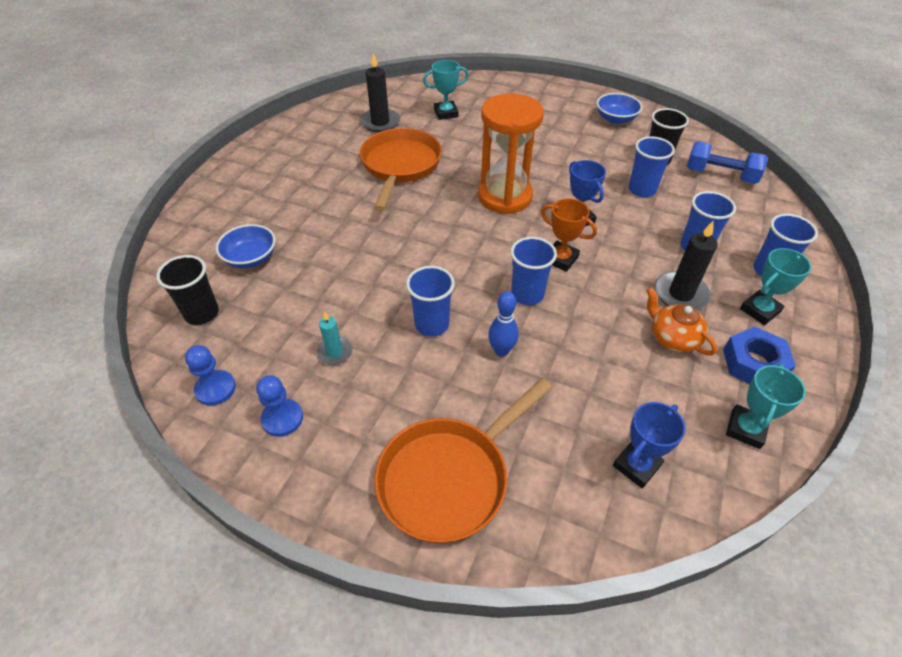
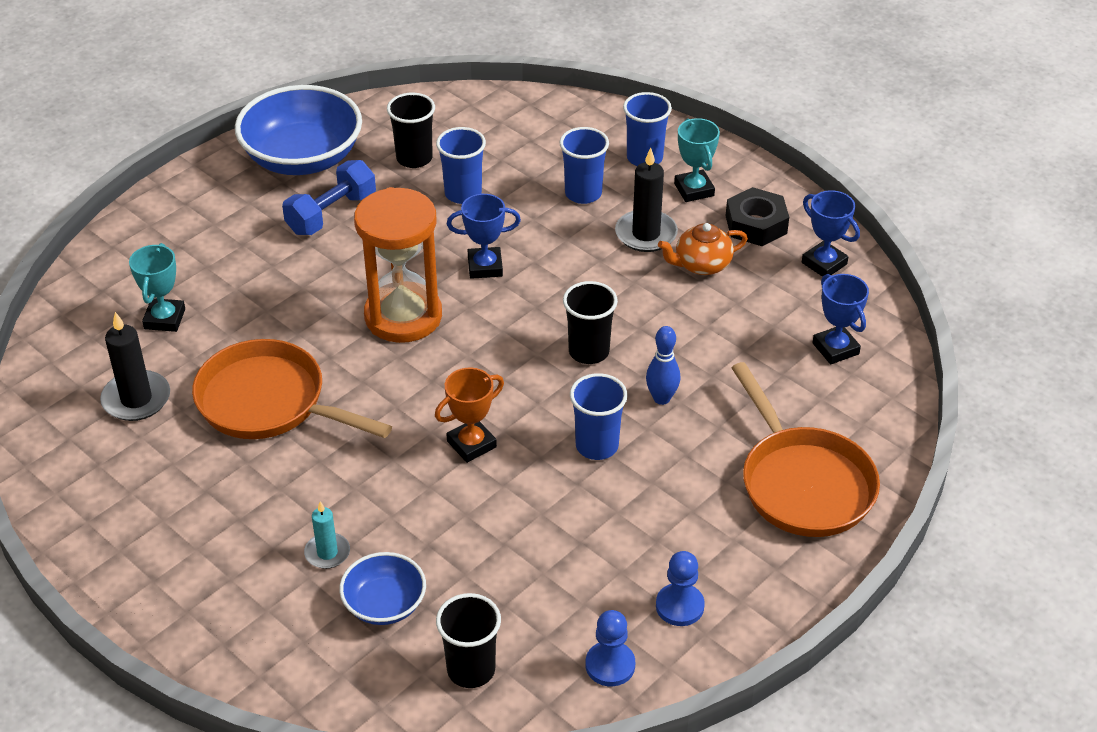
camera: 70 degrees left, 5 degrees down
(335, 352) = (601, 542): turquoise candle -> turquoise candle (327, 553)
(527, 294) = (589, 352): blue cup -> black cup
(561, 259) = (546, 305): orange trophy -> orange trophy (471, 444)
(615, 119) = (302, 158): blue bowl -> blue bowl, size x1.88
(720, 175) = (475, 121): blue dumbbell -> blue dumbbell (331, 214)
(745, 429) = (824, 263): turquoise trophy -> blue trophy
(754, 363) = (756, 224): blue nut -> black nut

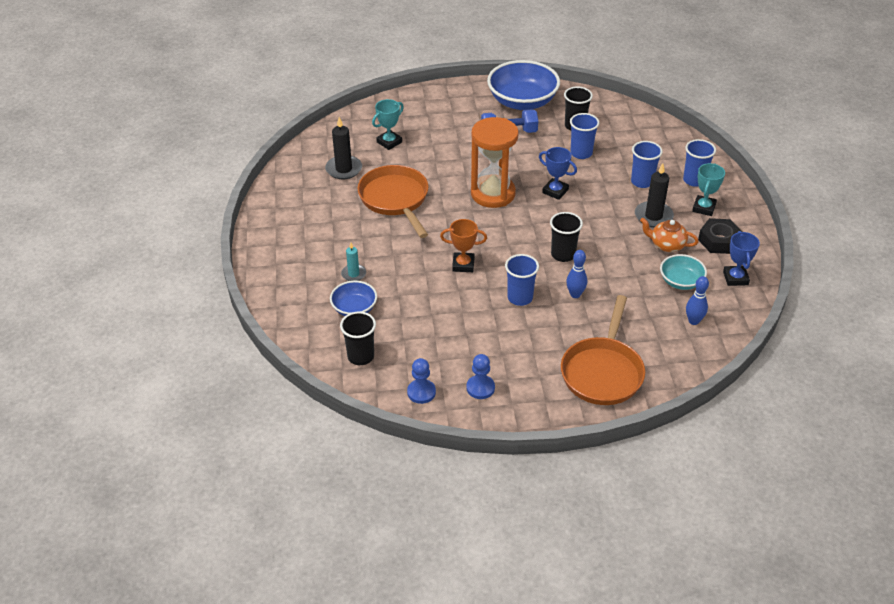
camera: 40 degrees right, 0 degrees up
(768, 304) = (681, 281): none -> turquoise bowl
(835, 348) = (693, 321): blue trophy -> blue bowling pin

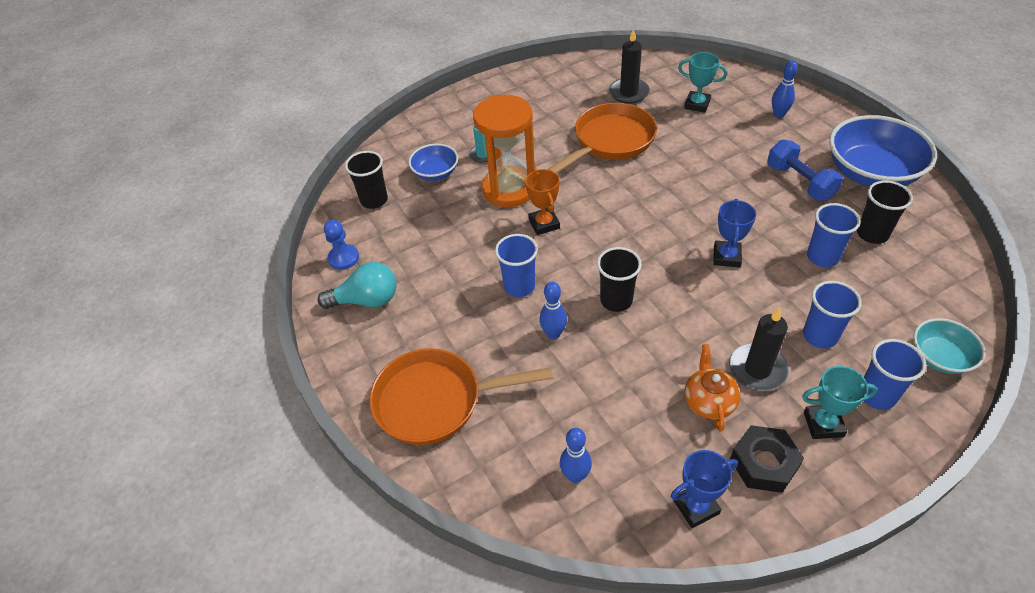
camera: 70 degrees right, 5 degrees up
(433, 111) = (779, 114): none -> blue bowling pin
(480, 388) = (366, 300): blue pawn -> turquoise light bulb
(493, 194) = (678, 206): orange hourglass -> orange hourglass (509, 189)
(681, 281) = (645, 439): turquoise bowl -> turquoise bowl (940, 357)

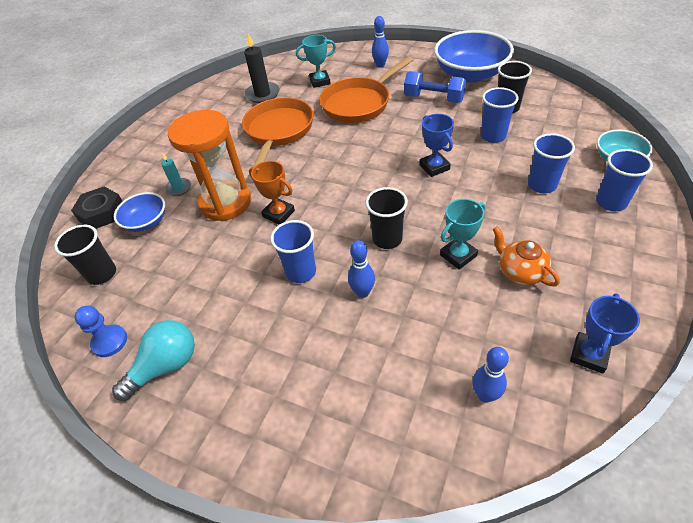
camera: 35 degrees left, 0 degrees up
(435, 401) = (311, 414): orange pan -> orange pan (359, 103)
(757, 369) = (528, 229): black candle -> none
(764, 463) = (597, 291): black nut -> black nut (102, 213)
(823, 424) = (602, 240): turquoise trophy -> turquoise trophy (458, 255)

